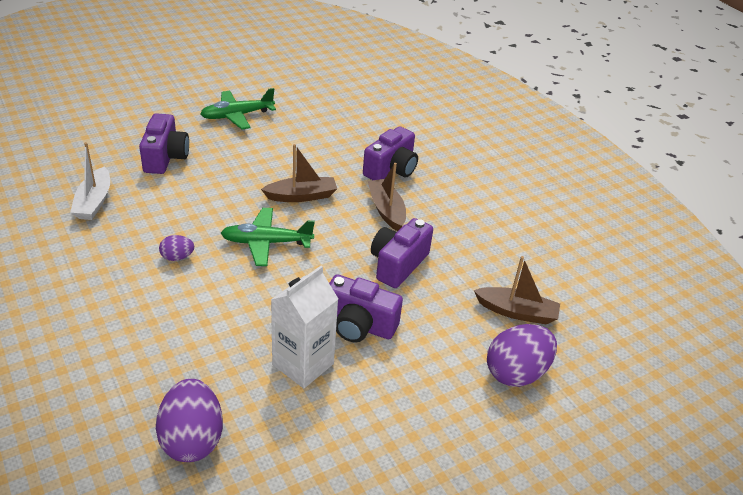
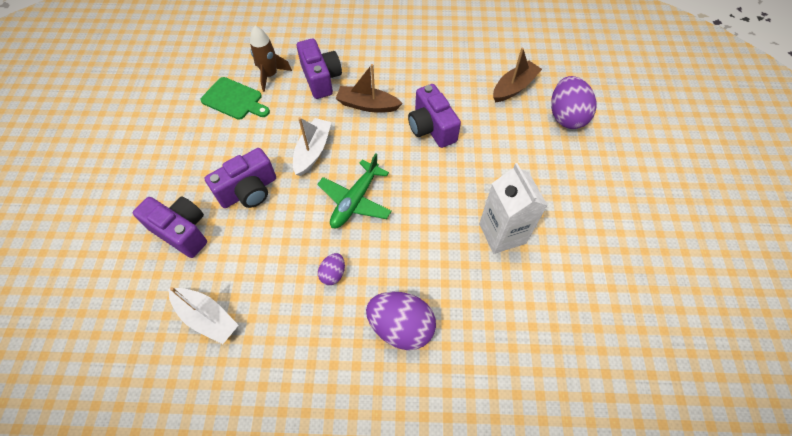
camera: 55 degrees left, 20 degrees up
(192, 439) = (542, 338): purple egg -> purple egg (401, 327)
(237, 115) = (161, 149): green plane -> none
(301, 196) = (312, 151): brown boat -> white boat
(320, 131) = (234, 100): none -> green cutting board
(359, 325) = (481, 181): purple camera -> purple camera (249, 191)
(366, 139) = (270, 75): none -> brown rocket

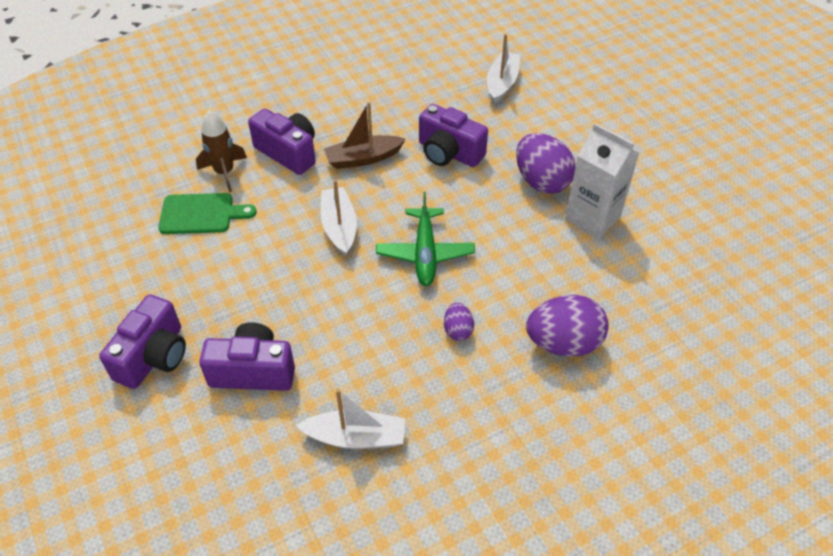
camera: 30 degrees left, 10 degrees down
(249, 191) = (298, 296): purple camera -> purple camera (154, 356)
(514, 87) = (502, 83): brown boat -> white boat
(566, 116) = (571, 91): purple egg -> purple egg (541, 181)

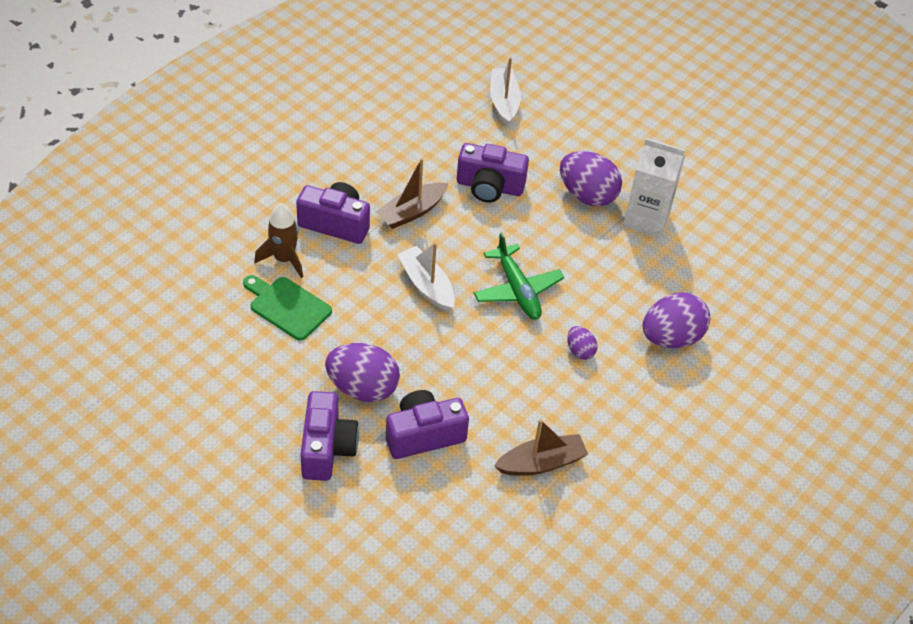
camera: 25 degrees left, 0 degrees up
(201, 214) = (287, 306): green cutting board -> green cutting board turned 120 degrees counterclockwise
(223, 307) = (363, 388): none -> purple egg
(356, 437) = (541, 463): white boat -> brown boat

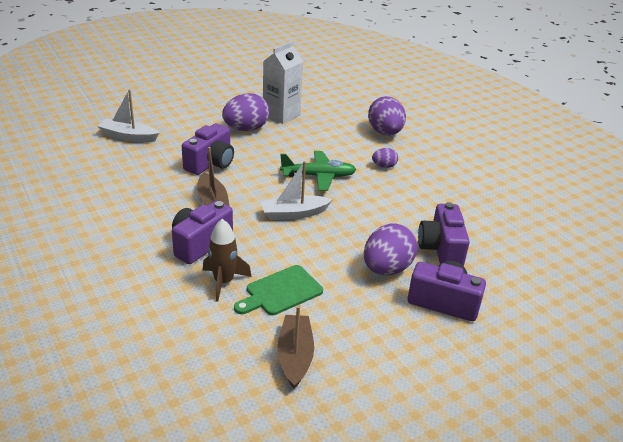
camera: 70 degrees left, 15 degrees down
(541, 463) = (476, 204): brown boat -> brown boat (295, 356)

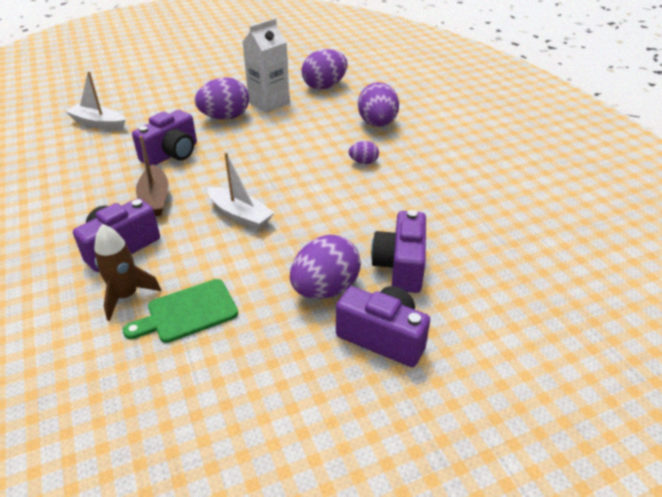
camera: 10 degrees right, 5 degrees up
(294, 214) = (240, 215): white boat -> white boat turned 135 degrees counterclockwise
(295, 356) = (171, 401): brown boat -> none
(319, 176) = (285, 172): green plane -> none
(326, 99) = (324, 86): none -> purple egg

